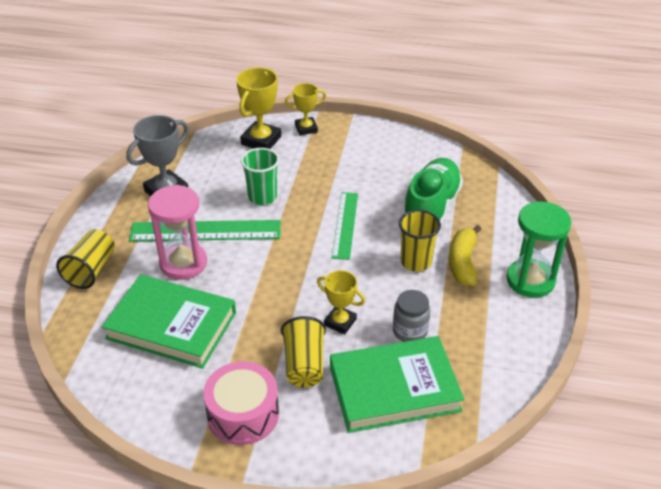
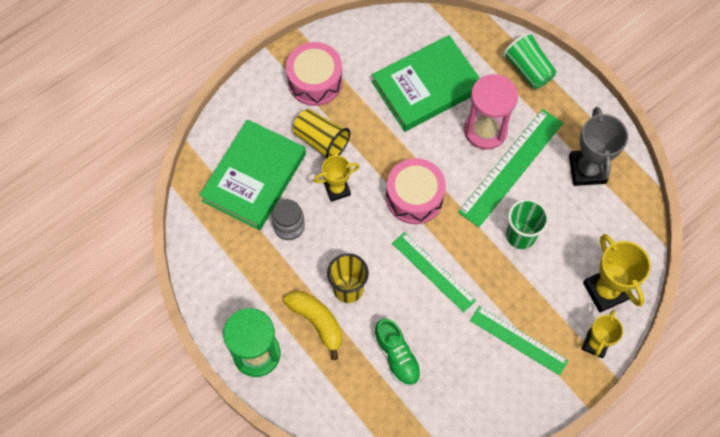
camera: 130 degrees right, 25 degrees up
(91, 270) = (528, 69): yellow cup -> green cup
(293, 270) = (414, 197): none -> pink drum
(345, 160) = (518, 340): none -> green ruler
(431, 207) = (397, 356): green shoe -> green shoe, size x0.61

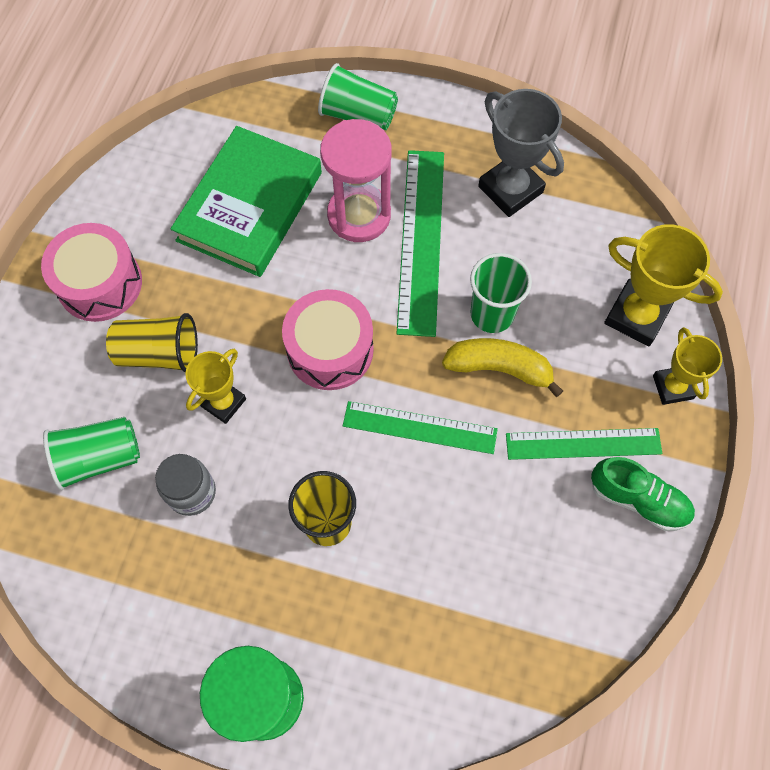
camera: 35 degrees left, 0 degrees up
(254, 177) = (99, 458): green book -> green cup
(317, 322) = (317, 595): yellow banana -> yellow banana (499, 368)
(397, 356) = (452, 568): green shoe -> green shoe (638, 499)

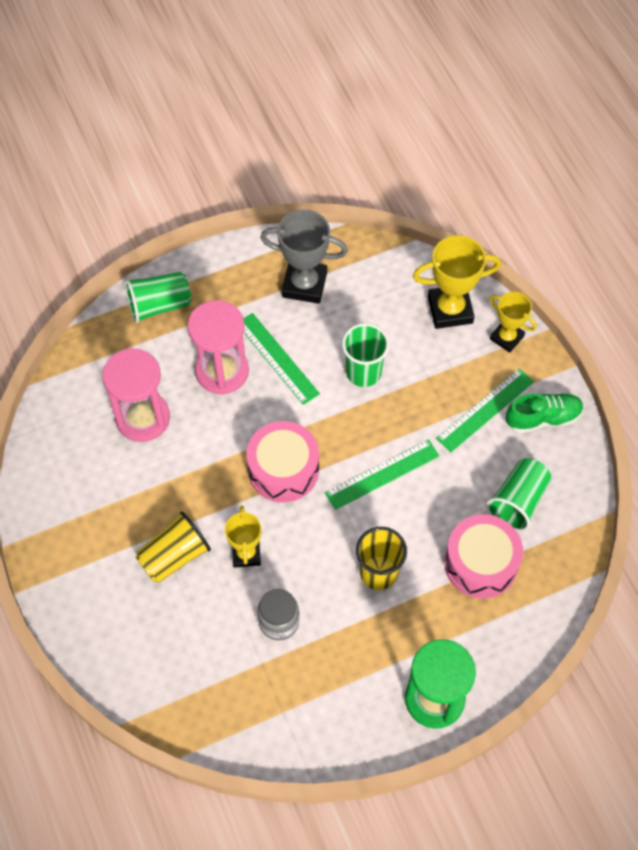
camera: 40 degrees left, 5 degrees down
(99, 458) = (199, 649): green cup -> green cup (517, 501)
(100, 283) = (88, 543): pink drum -> pink drum (481, 563)
(250, 206) = (143, 418): green book -> pink hourglass
(421, 240) = (277, 358): green ruler -> green ruler, size x0.67
(499, 368) = (397, 402): yellow banana -> none

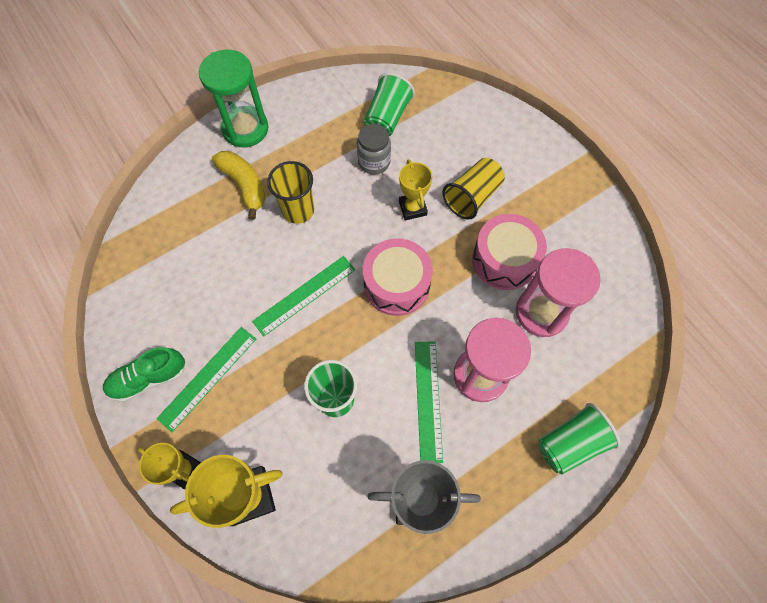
camera: 170 degrees right, 5 degrees up
(277, 358) = (428, 400): green ruler -> green ruler turned 45 degrees clockwise
(440, 616) = (244, 186): none -> yellow banana
(481, 563) = (211, 231): pink drum -> pink drum (504, 260)
(517, 501) = (177, 290): green cup -> green cup (387, 118)

